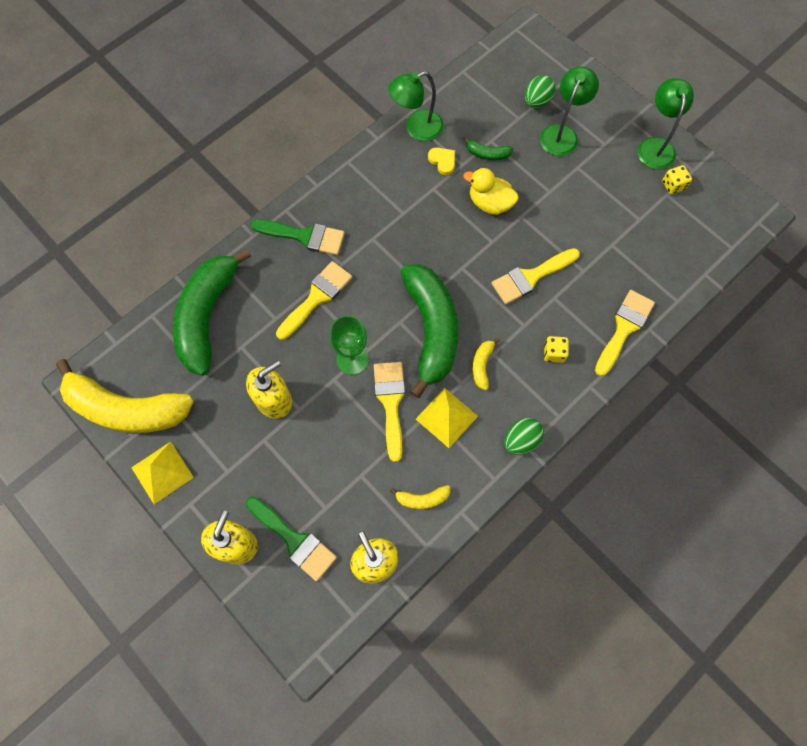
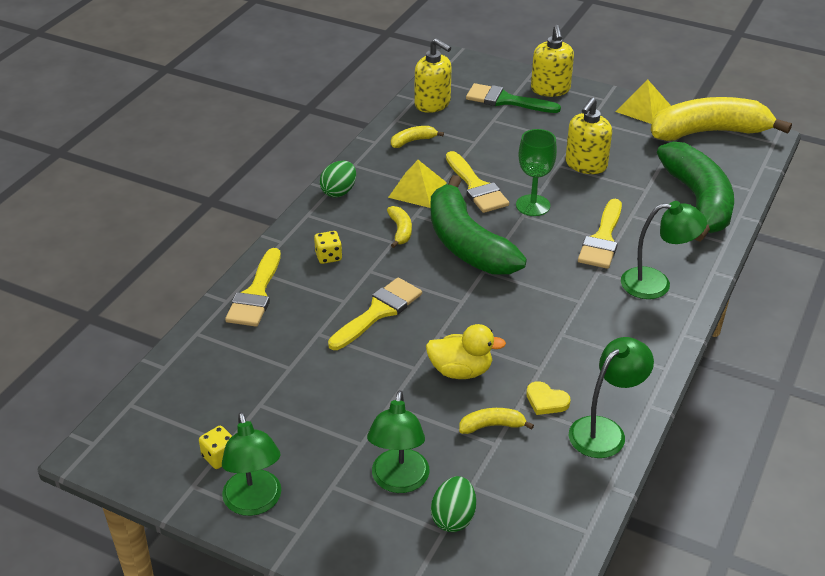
camera: 160 degrees right, 30 degrees down
(305, 236) = (656, 284): green brush -> green lamp
(487, 154) = (492, 426): green banana -> yellow banana

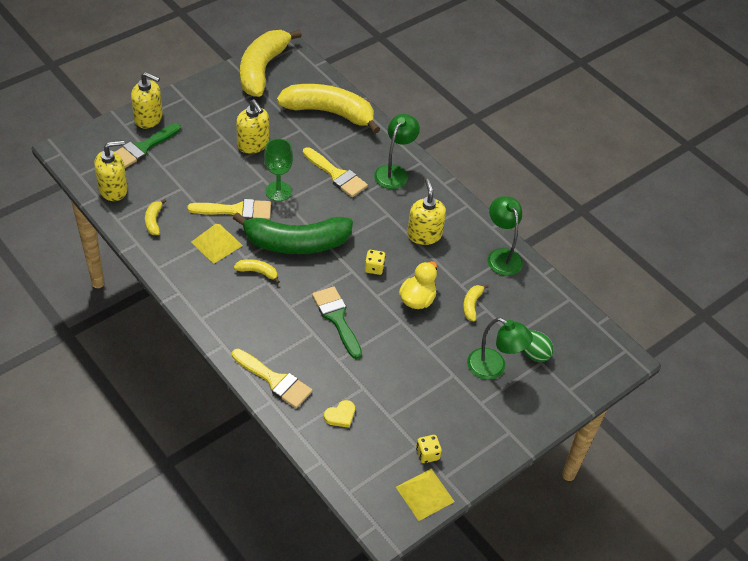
camera: 70 degrees left, 10 degrees up
(254, 503) = (476, 448): green lamp -> none
(328, 256) = (259, 323): yellow dice -> yellow dice (374, 268)
(339, 192) = (186, 289): green egg -> none
(378, 312) = (336, 318): yellow brush -> green brush
(546, 401) = (465, 270): yellow heart -> yellow heart (340, 415)
(575, 343) = (424, 234): none -> yellow soap dispenser
(643, 108) = (211, 85): yellow pyramid -> yellow pyramid (425, 494)
(698, 201) = (329, 112): green banana -> yellow banana

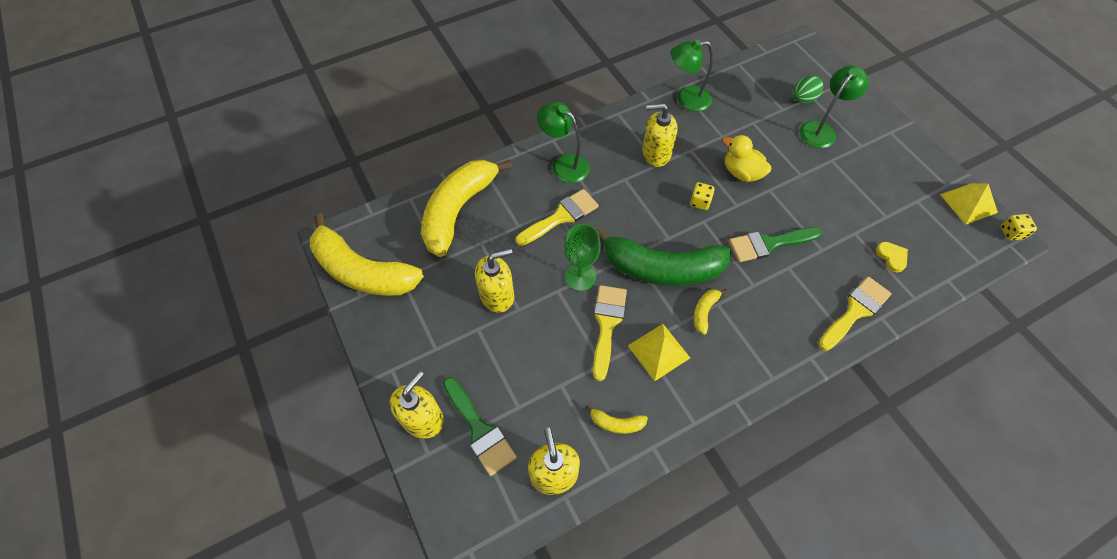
camera: 75 degrees left, 10 degrees up
(296, 243) = (662, 268): green banana -> green banana turned 90 degrees clockwise
(427, 454) = (925, 194): yellow dice -> yellow dice (1011, 233)
(472, 305) = (747, 132): yellow banana -> none

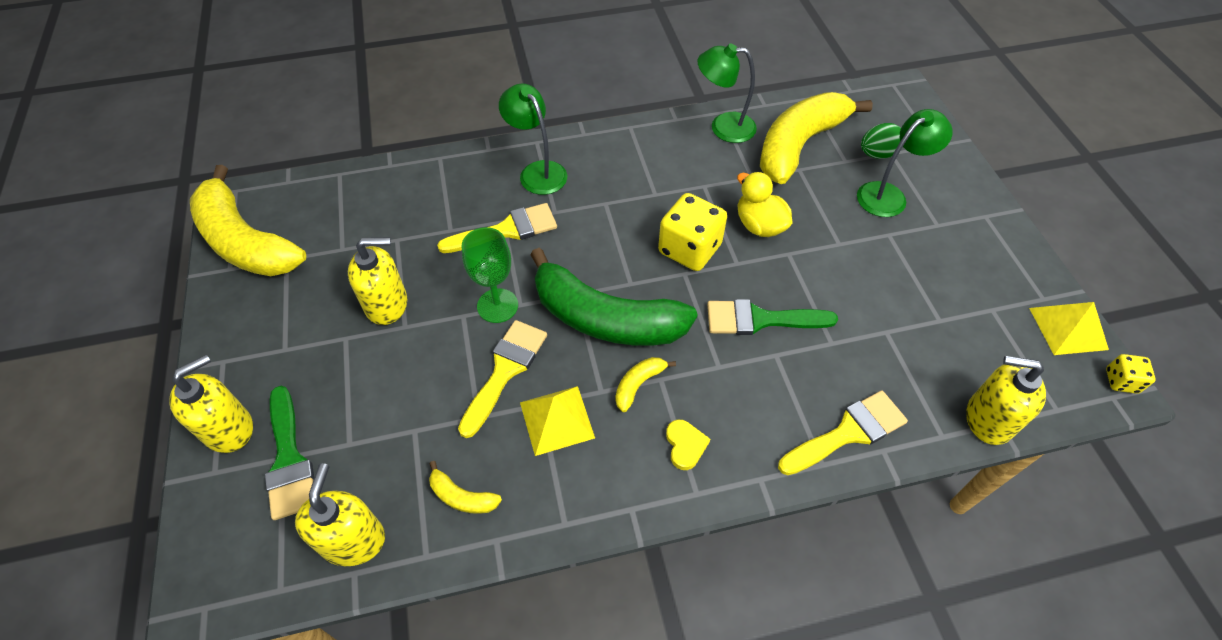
camera: 15 degrees right, 5 degrees down
(458, 210) = (388, 198): yellow banana -> yellow banana (799, 145)
(656, 153) = (657, 181): yellow soap dispenser -> yellow soap dispenser (988, 419)
(700, 202) = (689, 249): yellow dice -> yellow dice, size x1.98
(891, 257) = (928, 374): yellow heart -> yellow heart (685, 445)

